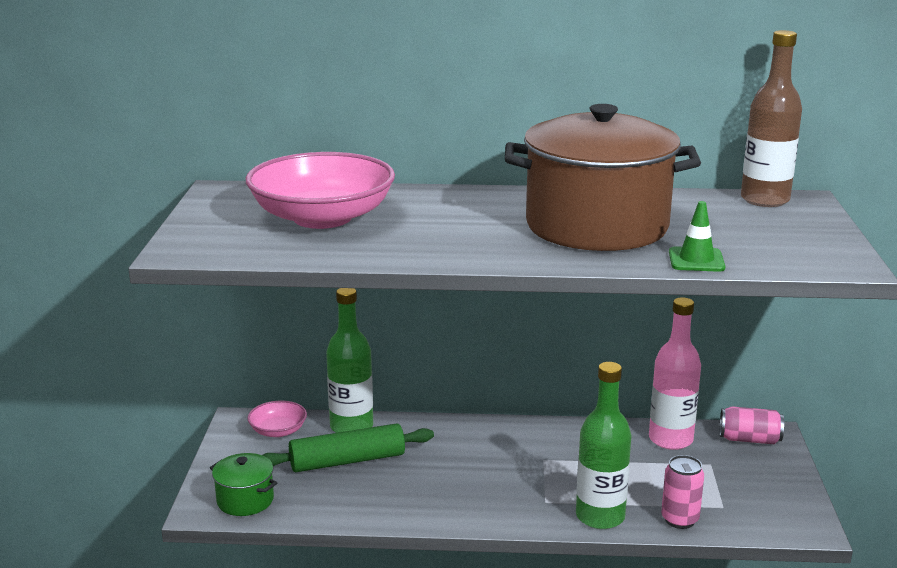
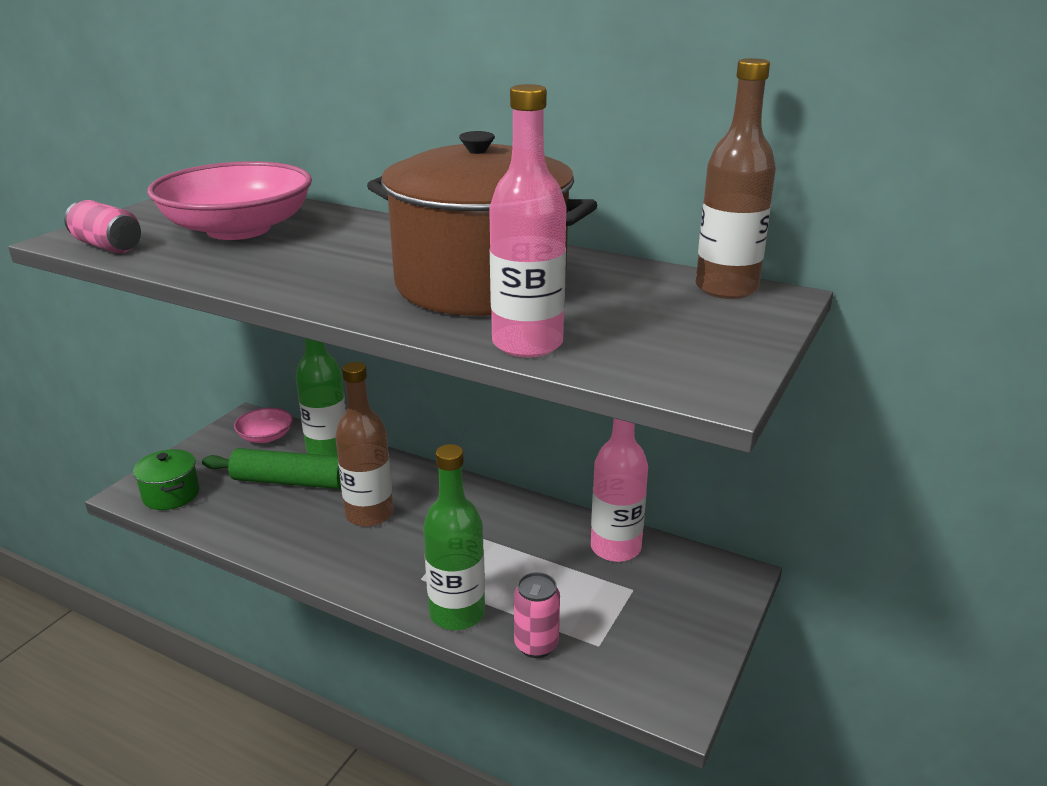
camera: 25 degrees right, 5 degrees up
(449, 467) = (369, 514): none -> brown bottle
(696, 260) = (527, 344): green traffic cone -> pink bottle
(749, 439) = (704, 573): pink can -> pink can (108, 246)

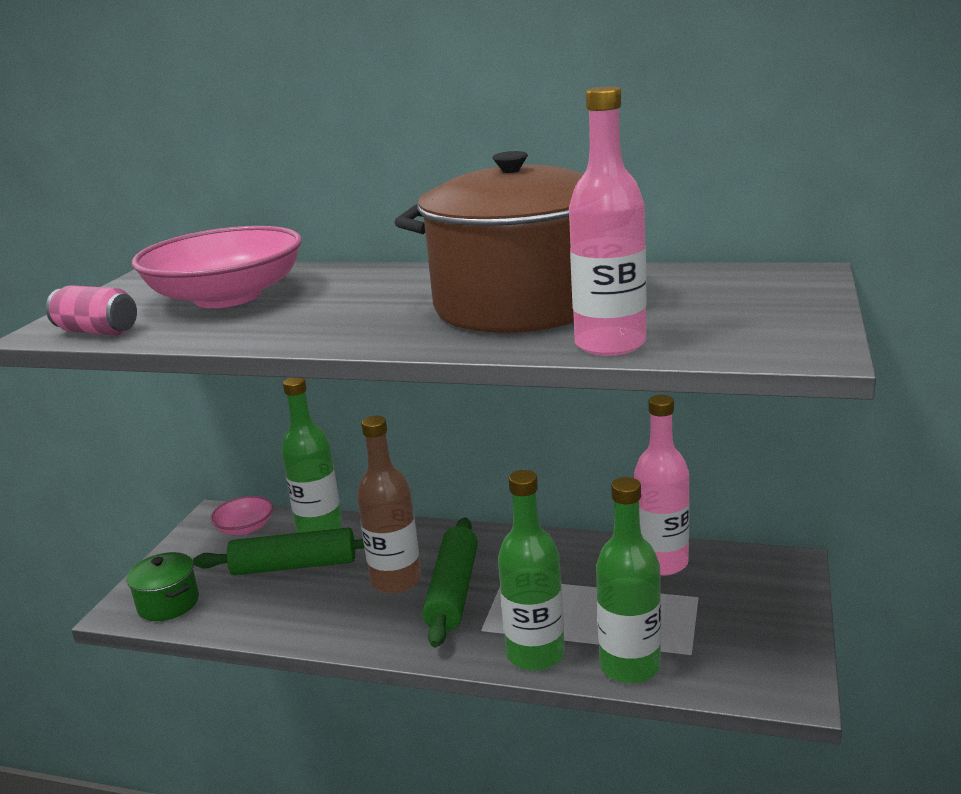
camera: 10 degrees left, 5 degrees down
(414, 535) = (453, 591): none -> green rolling pin
(536, 645) = (630, 666): pink can -> green bottle
(726, 288) = (754, 274): brown bottle -> none

